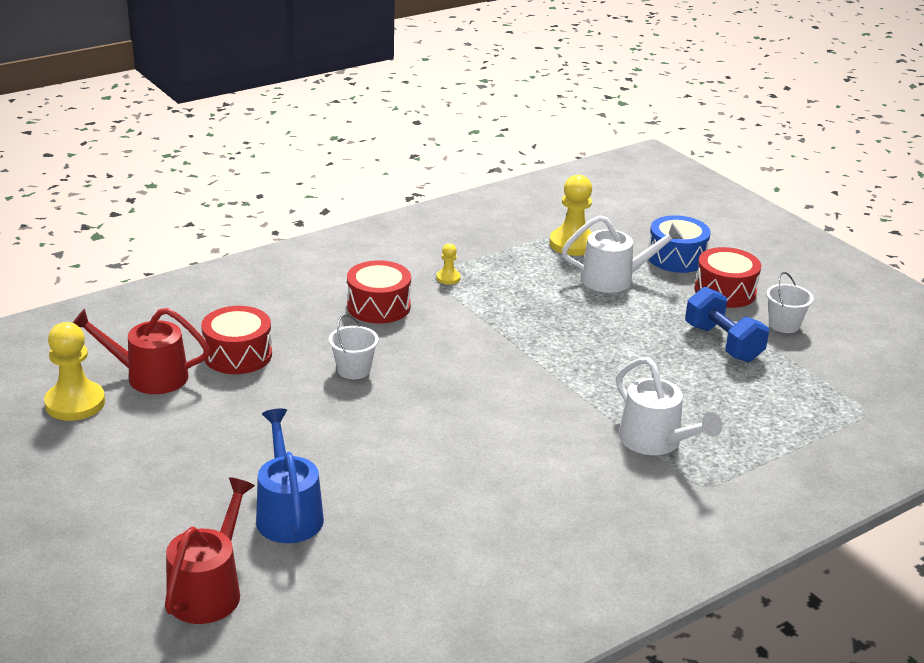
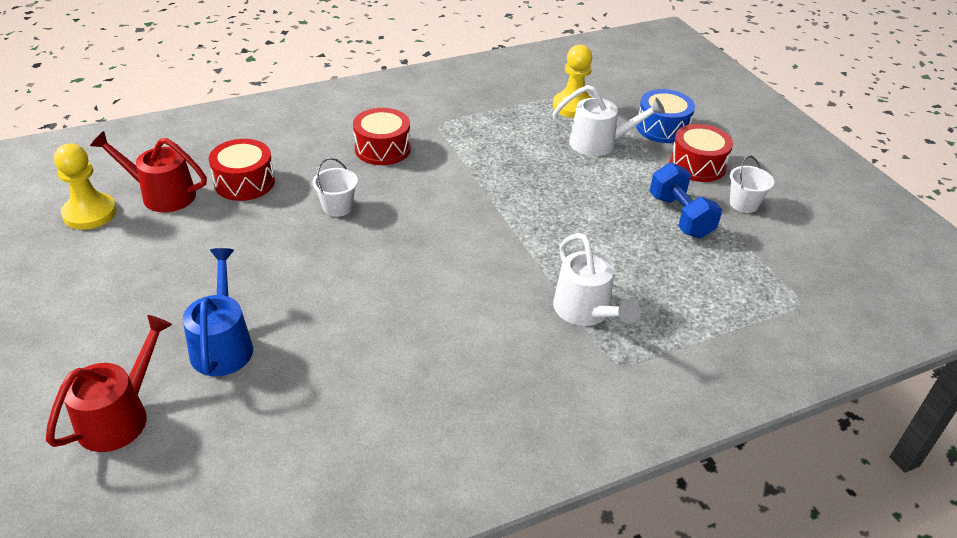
camera: 10 degrees right, 10 degrees up
(448, 278) = (452, 128): yellow pawn -> none

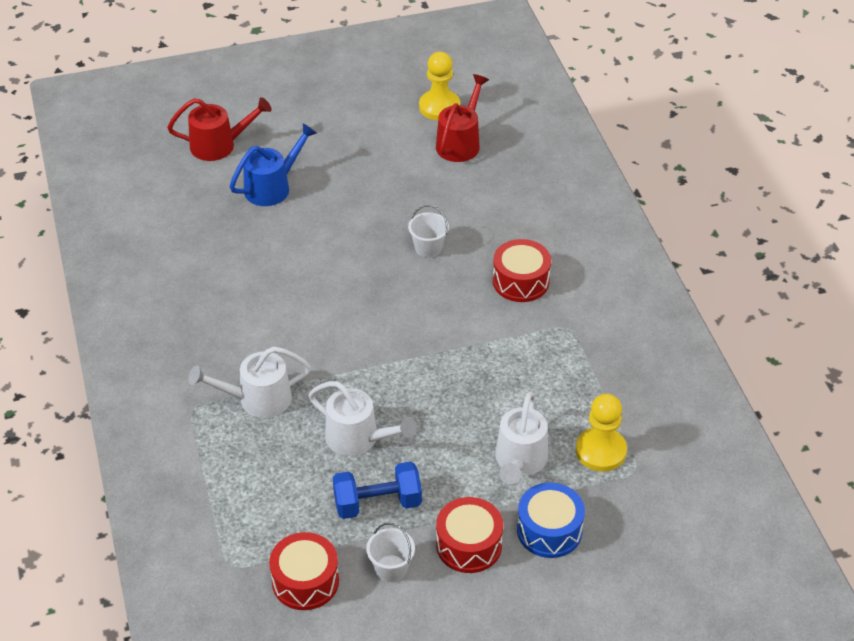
camera: 100 degrees right, 5 degrees up
(120, 415) = (219, 145): red watering can -> red watering can turned 45 degrees counterclockwise
(223, 344) = (273, 187): blue watering can -> blue watering can turned 45 degrees counterclockwise
(244, 182) = (473, 189): red drum -> red drum (305, 581)
(611, 234) = (359, 438): none -> white watering can

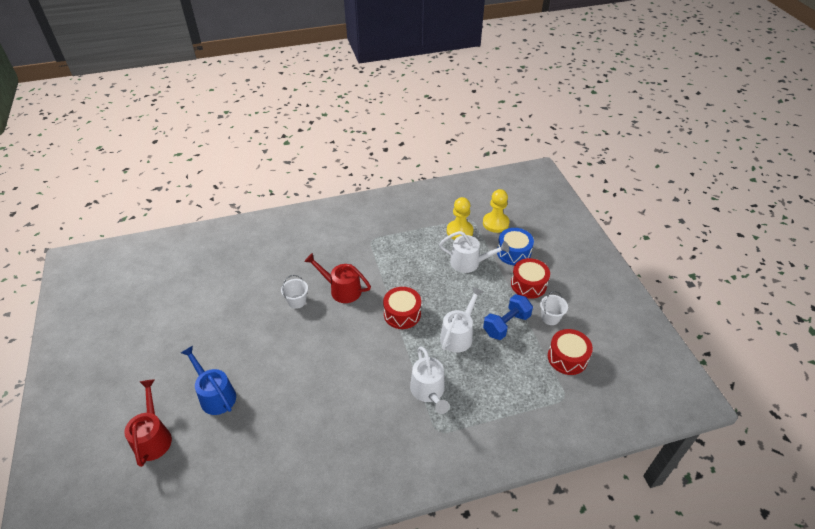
camera: 90 degrees left, 0 degrees up
(377, 503) = (506, 324): blue dumbbell -> blue dumbbell turned 60 degrees clockwise
(439, 107) = (155, 295): yellow pawn -> yellow pawn (495, 223)
(460, 142) = (197, 284): red watering can -> red watering can (341, 289)
(520, 281) = (332, 258): red drum -> red drum (402, 314)

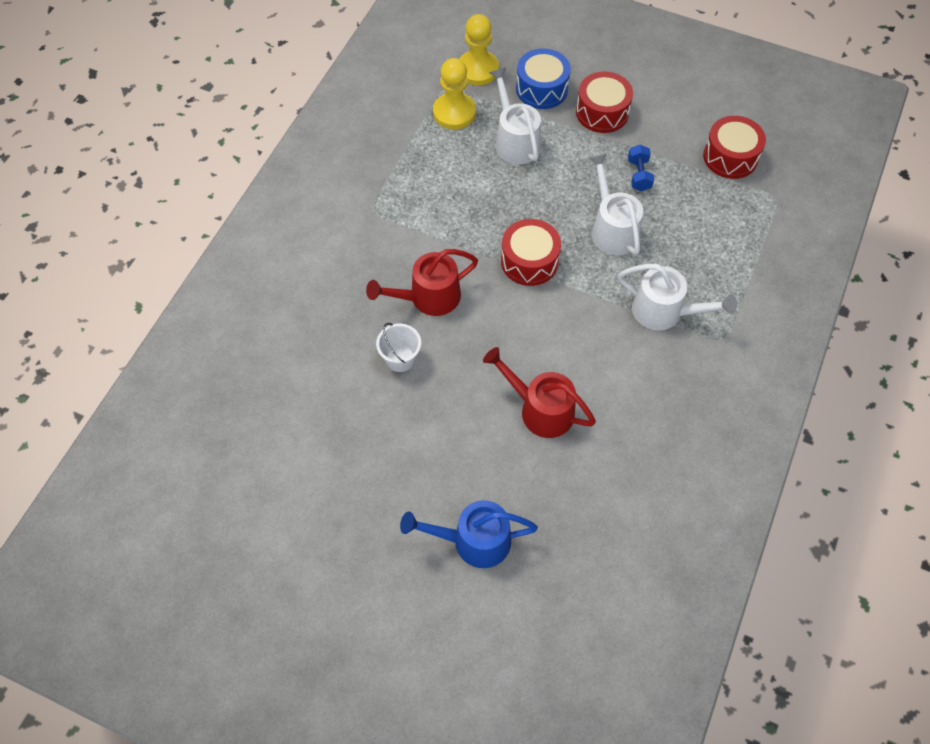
camera: 50 degrees left, 15 degrees up
(153, 437) = (479, 650): red watering can -> red watering can (540, 409)
(469, 263) = (515, 140): white watering can -> white watering can turned 75 degrees counterclockwise
(506, 324) = (639, 175): blue dumbbell -> blue dumbbell, size x0.60
(550, 318) = (666, 130): white bucket -> none

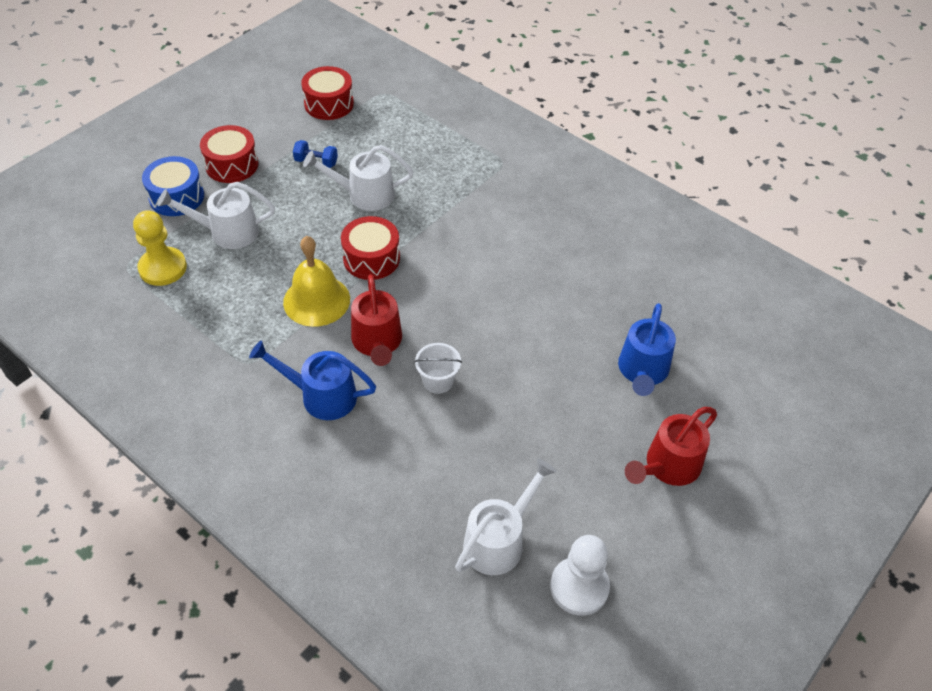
camera: 75 degrees left, 10 degrees down
(213, 529) = (579, 587): none -> white pawn
(355, 273) = (321, 396): none -> blue watering can
(460, 235) = (316, 300): none -> yellow bell
(477, 69) = (119, 236): yellow pawn -> none
(540, 409) = (528, 292): red watering can -> red watering can (667, 466)
(665, 312) = (463, 187): white watering can -> white watering can (499, 540)

